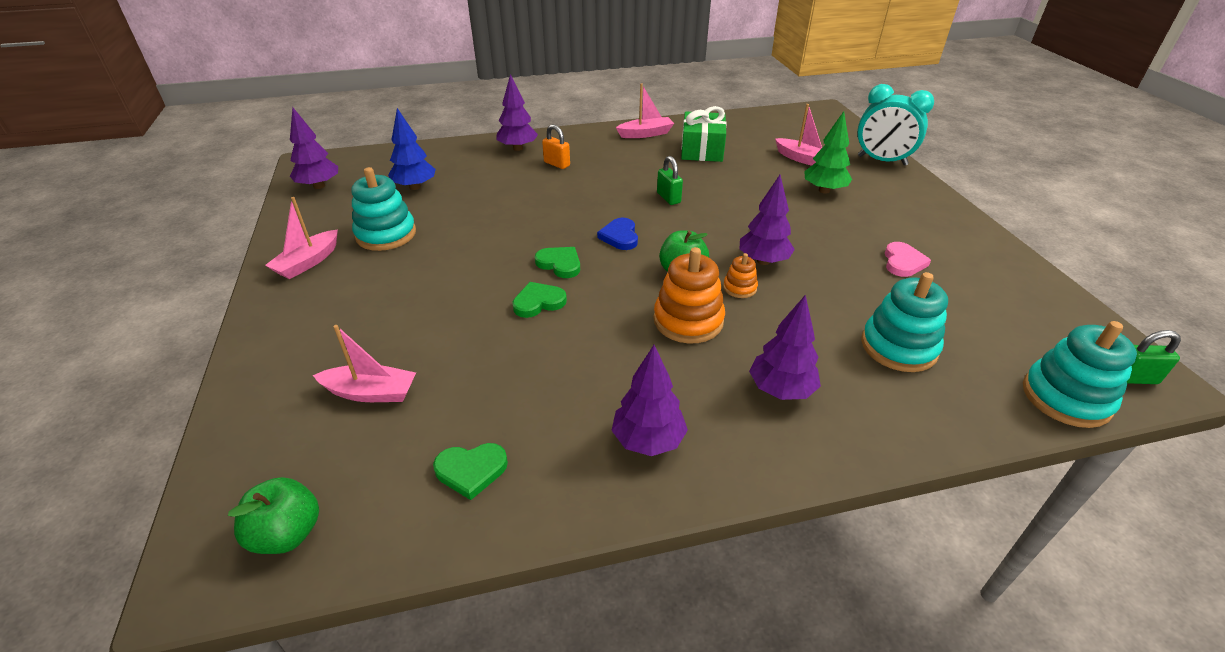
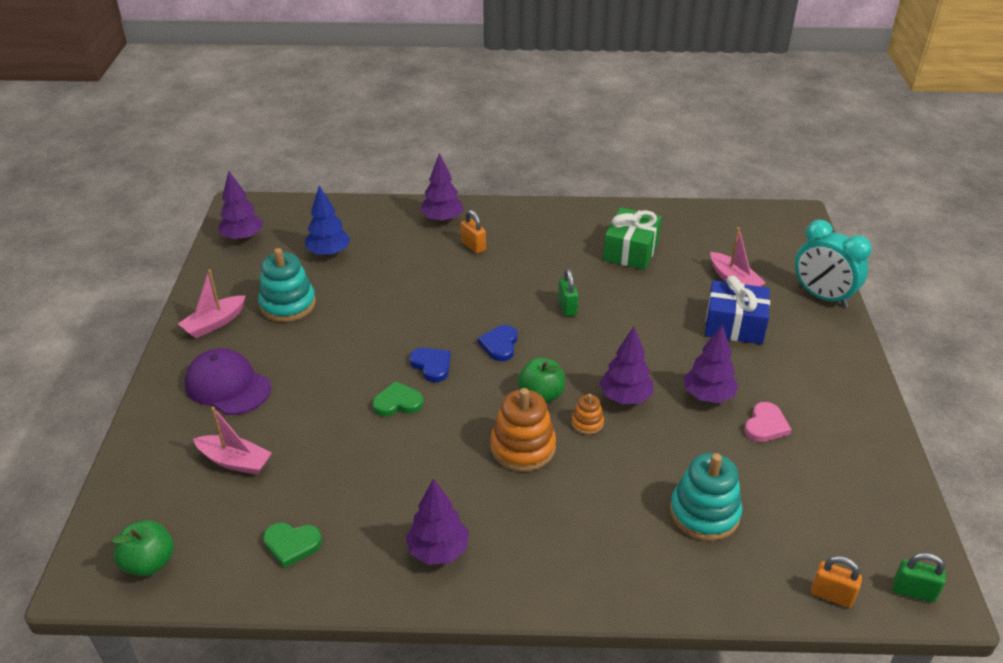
camera: 15 degrees right, 0 degrees up
(340, 318) = (228, 386): none -> purple cap
(560, 264) = (432, 365): green heart -> blue heart
(645, 134) = (581, 220): pink boat -> none
(781, 390) = (572, 531): purple tree -> purple tree (708, 396)
(824, 190) = (734, 325): green tree -> blue gift
(1066, 397) = (831, 595): turquoise stacking toy -> orange padlock

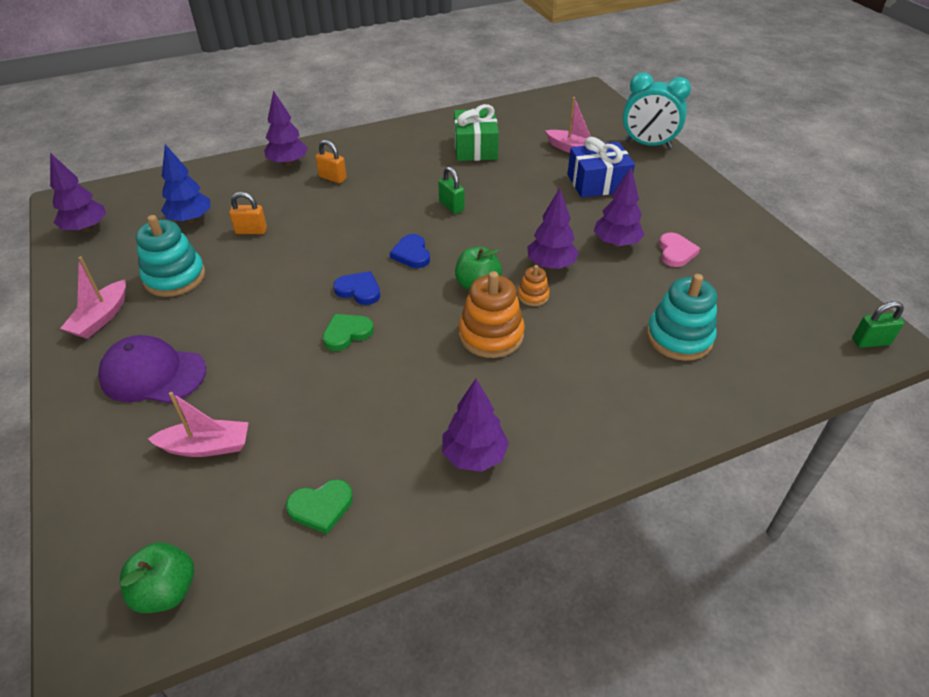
camera: 25 degrees left, 5 degrees up
(831, 595) = (818, 367): orange padlock -> orange padlock (251, 231)

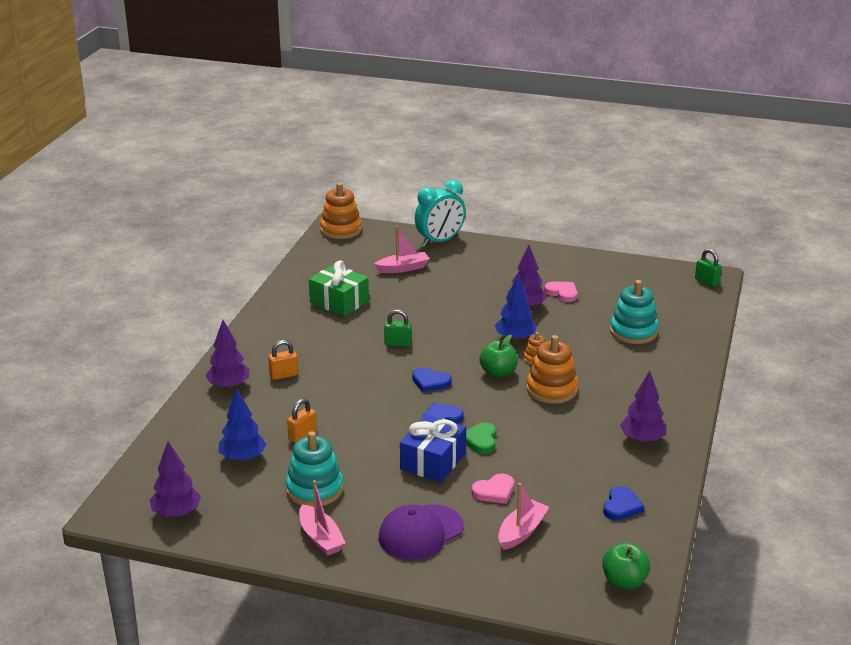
camera: 50 degrees left, 15 degrees down
(264, 388) = (494, 491): none -> pink heart
(321, 507) = (621, 506): green heart -> blue heart
(551, 265) = (515, 338): purple tree -> blue tree
(584, 95) = (341, 230): none -> orange stacking toy
(597, 183) = (455, 280): blue gift -> blue gift (433, 461)
(870, 342) = (707, 281): green padlock -> green padlock turned 75 degrees counterclockwise

